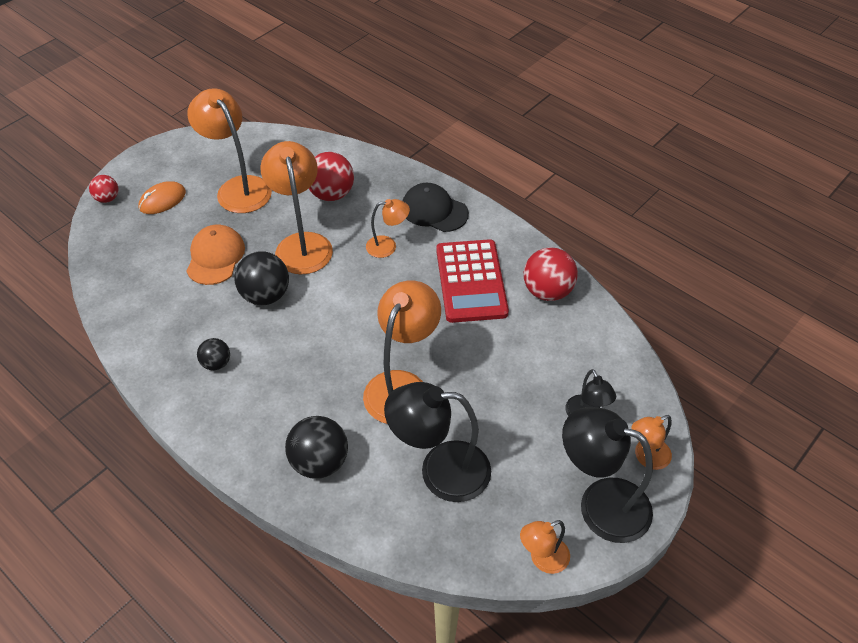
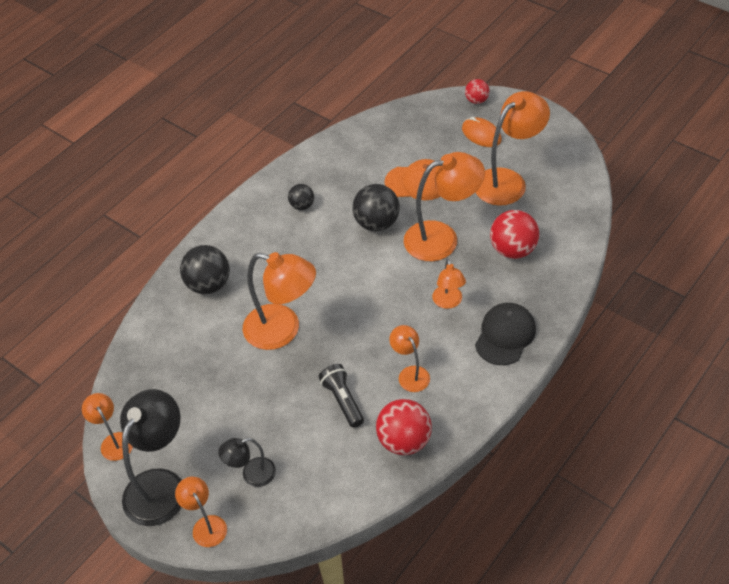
camera: 90 degrees right, 0 degrees up
(440, 471) = (198, 365): black lamp -> none
(471, 281) = (410, 373): red calculator -> orange lamp
(499, 336) = (343, 400): none -> black flashlight

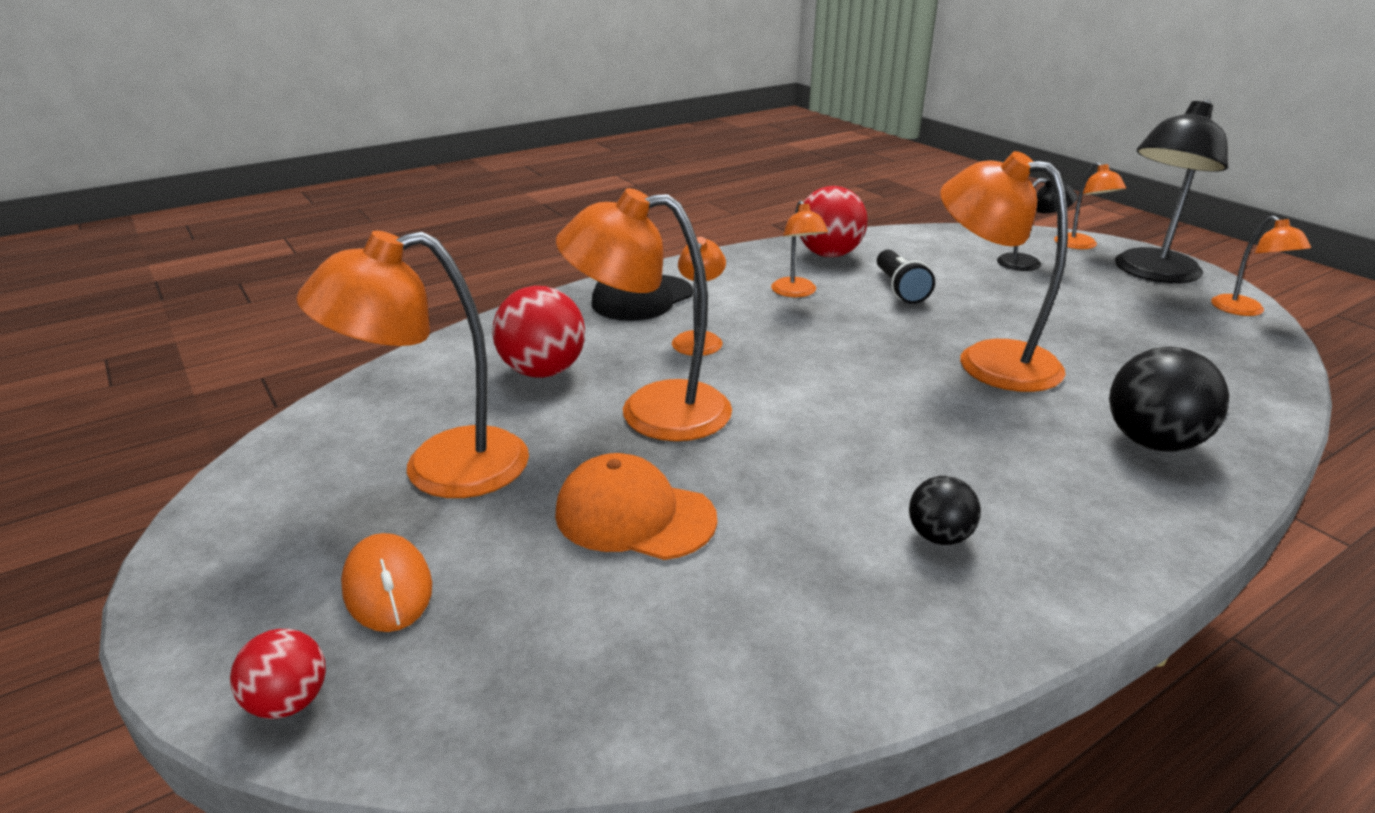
camera: 165 degrees left, 20 degrees down
(377, 223) = (769, 462): black ball -> none

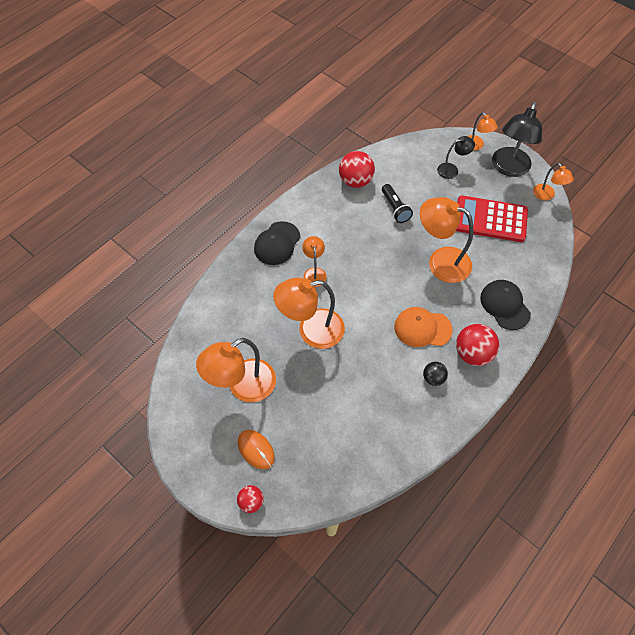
camera: 15 degrees left, 30 degrees up
(543, 371) = (255, 313): red ball -> red ball (472, 353)
(634, 516) = (326, 394): orange cap -> orange cap (422, 328)
(796, 292) = (348, 222): orange lamp -> none
(1111, 323) = (490, 219): none -> red calculator
(1152, 442) = (505, 305): black ball -> black cap

